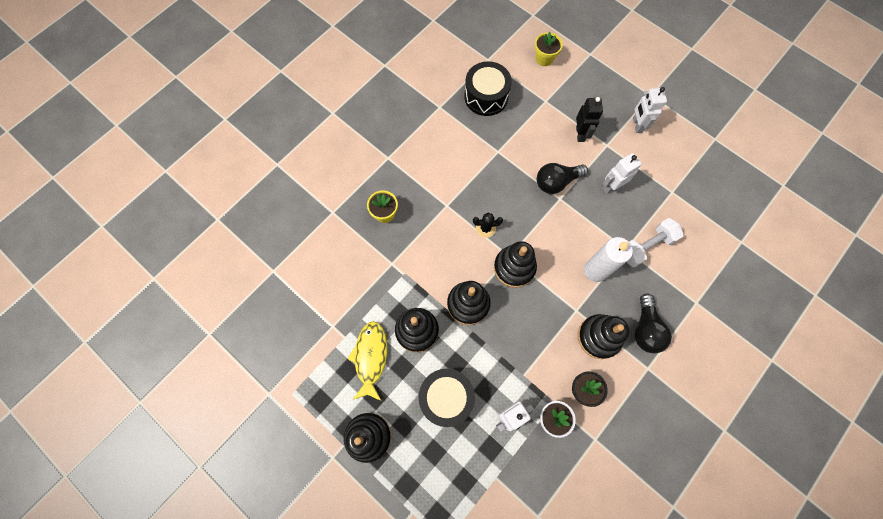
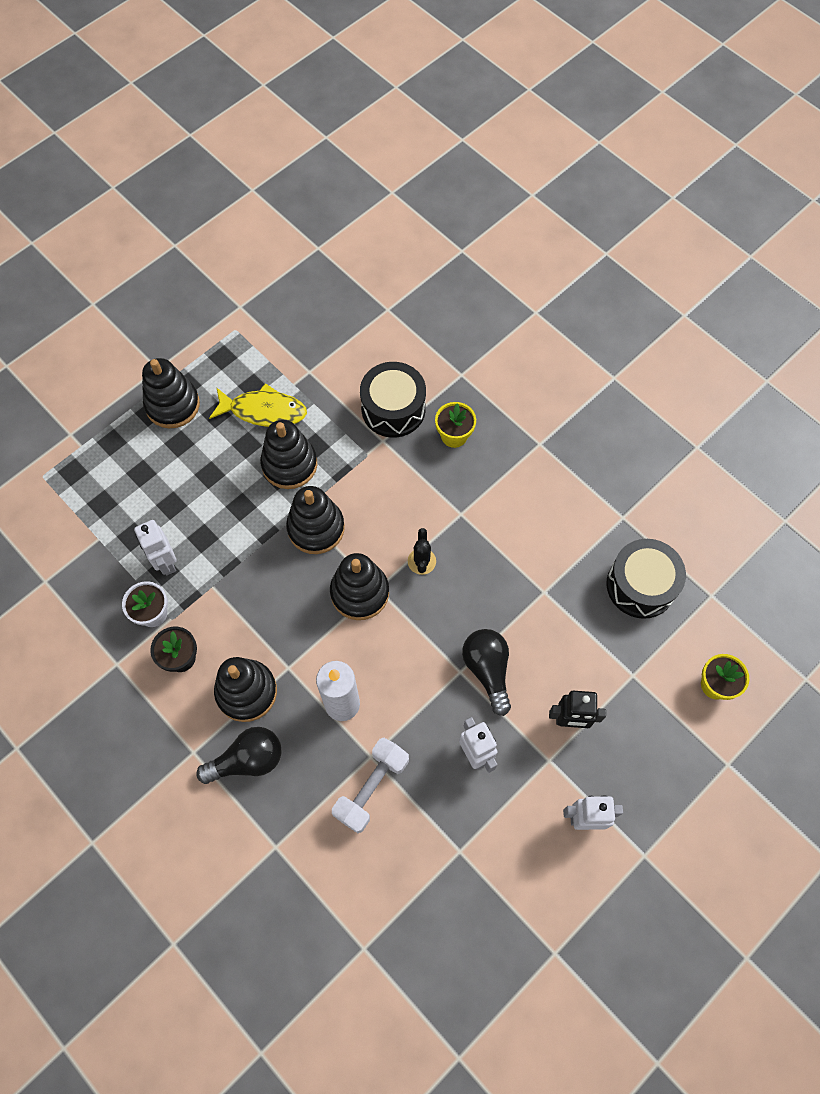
camera: 95 degrees right, 5 degrees down
(446, 398) = (201, 491): black drum -> black drum (393, 409)
(645, 329) = (247, 760): black light bulb -> black light bulb turned 150 degrees clockwise
(646, 246) = (371, 787): white dumbbell -> white dumbbell turned 60 degrees clockwise

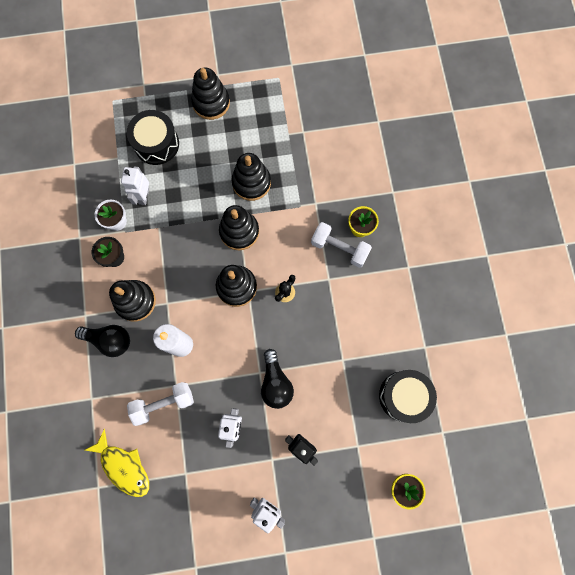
camera: 35 degrees right, 10 degrees up
(264, 411) = (259, 140): yellow fish -> yellow fish (124, 466)
(393, 409) = (336, 187): black drum -> black drum (156, 144)
(447, 472) = (339, 248): none -> white dumbbell
(487, 670) = (275, 383): black light bulb -> black light bulb turned 150 degrees clockwise

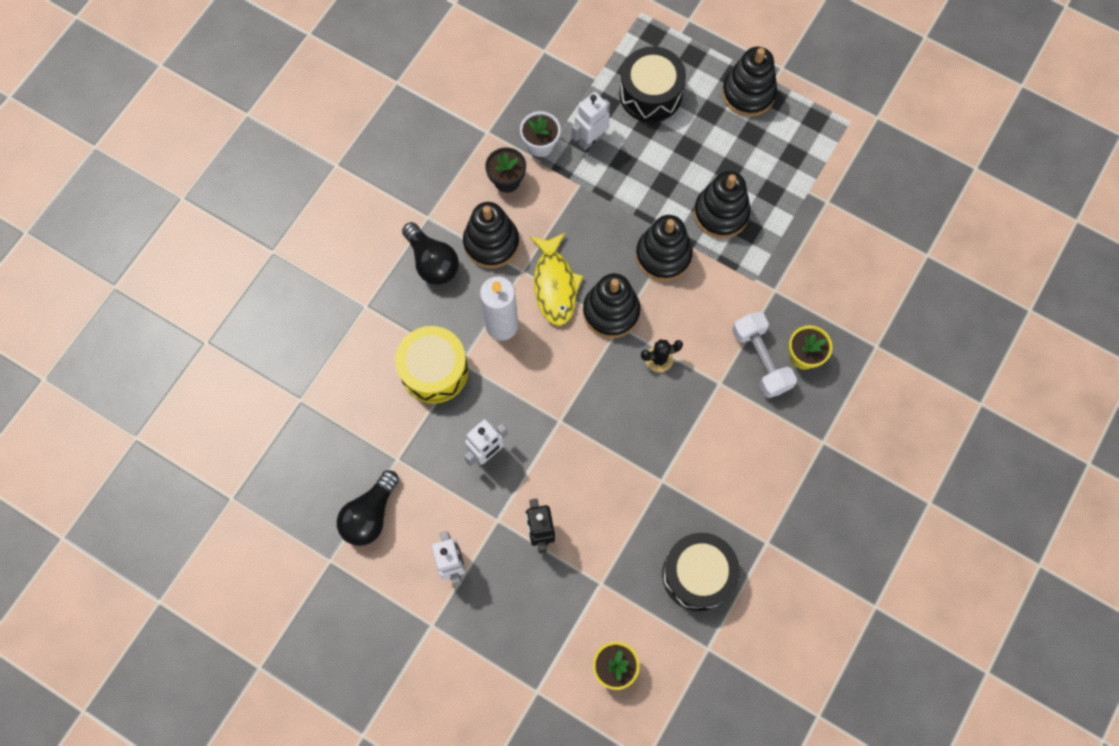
camera: 40 degrees right, 5 degrees down
(124, 466) = (342, 400): yellow fish -> yellow fish (555, 285)
(163, 403) = (434, 370): white dumbbell -> yellow drum
(275, 383) = (568, 445): black light bulb -> black light bulb (370, 515)

